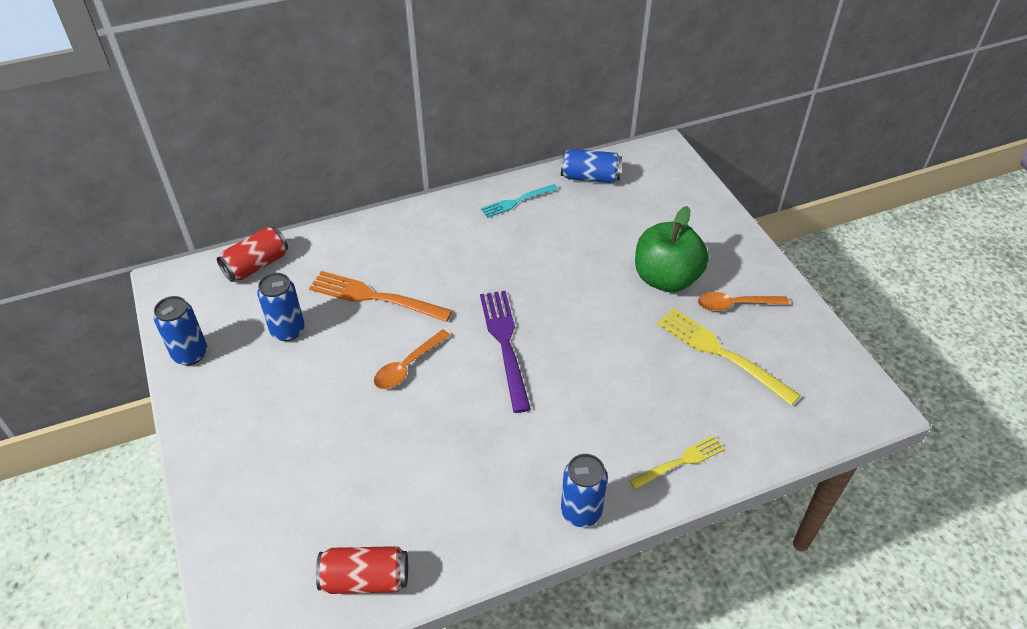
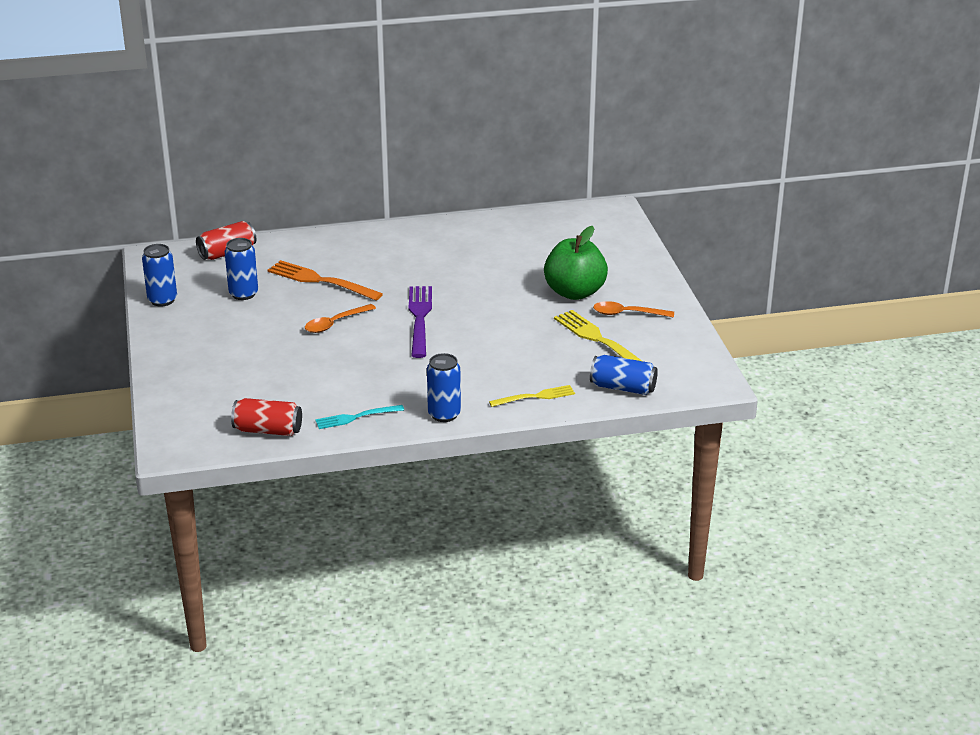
camera: 10 degrees right, 15 degrees down
(517, 201) = (464, 232): turquoise fork -> turquoise fork (356, 417)
(590, 177) = (537, 222): blue can -> blue can (623, 387)

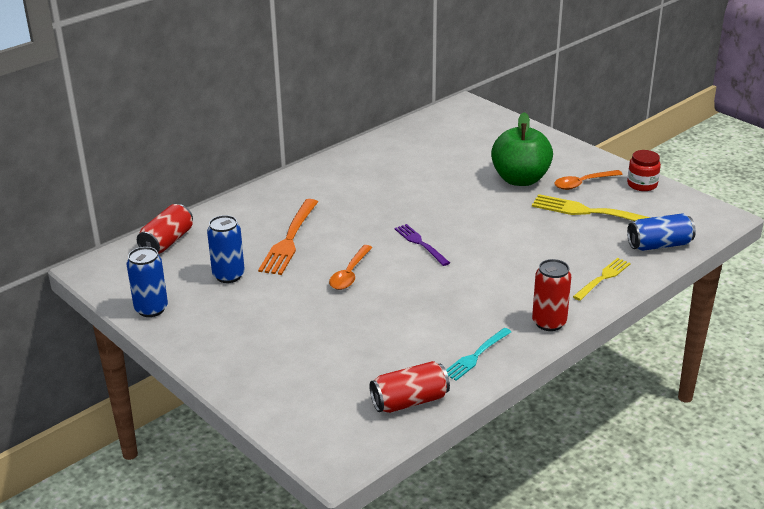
camera: 30 degrees left, 0 degrees up
(321, 281) = (290, 239): orange fork -> orange fork turned 75 degrees counterclockwise
(419, 318) = (420, 244): purple fork -> purple fork, size x0.62
(444, 414) = (549, 323): blue can -> red can
(681, 332) = (642, 184): none -> red jar

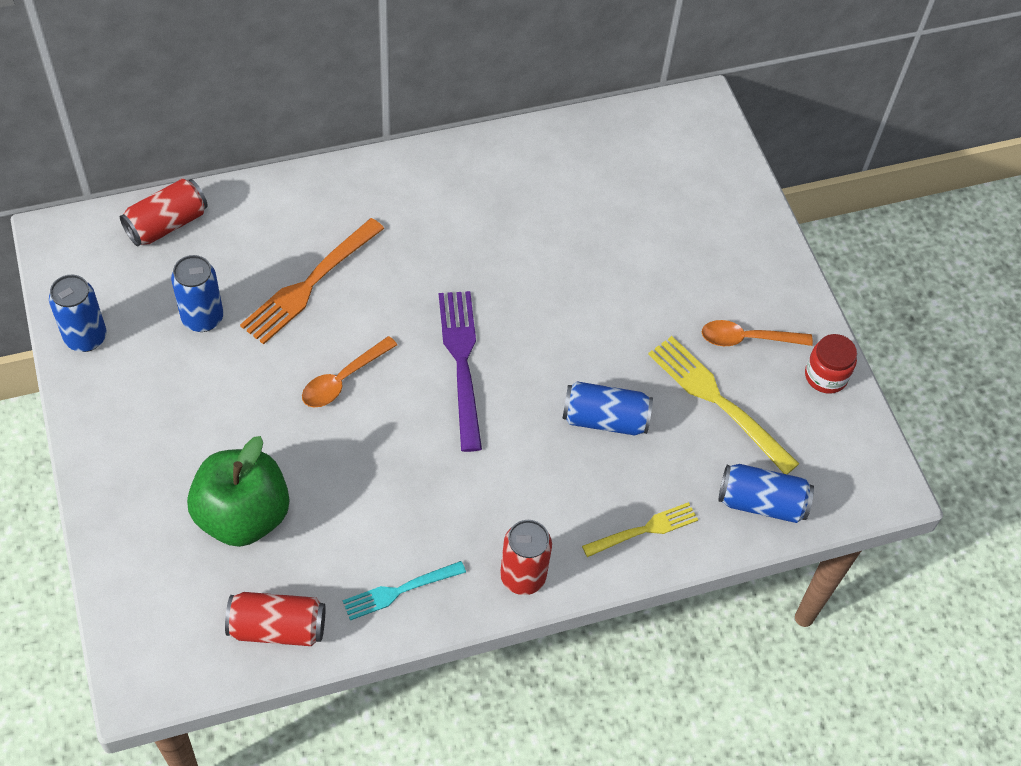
camera: 20 degrees right, 25 degrees up
(420, 244) = (461, 363): purple fork -> purple fork, size x1.62
(520, 179) = (669, 294): green apple -> green apple (243, 515)
(532, 240) = (605, 419): none -> blue can

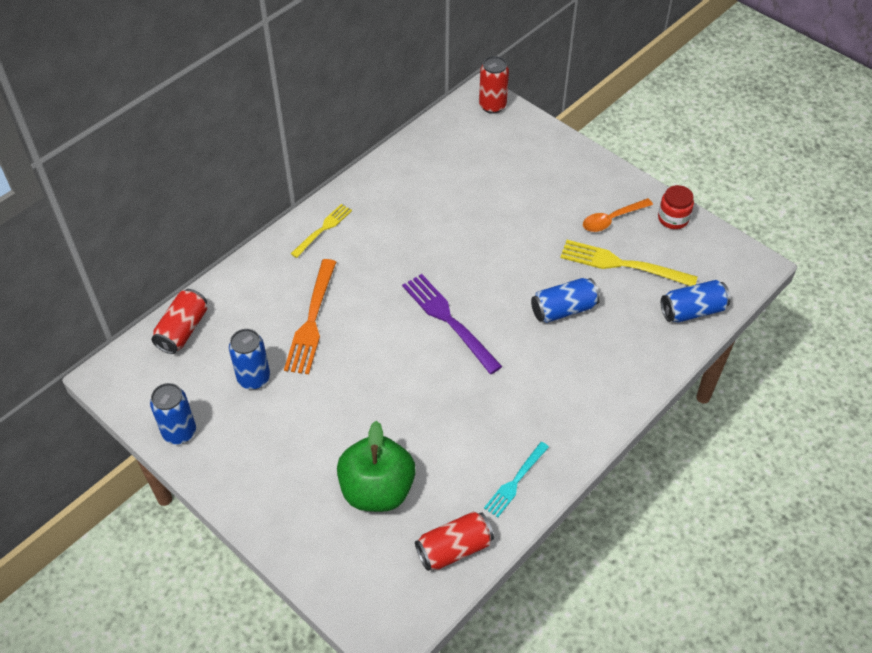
camera: 25 degrees left, 5 degrees down
(343, 379) = (379, 369): orange spoon -> none
(523, 577) = (585, 430): red can -> red can (492, 106)
(644, 530) = (636, 363): yellow fork -> yellow fork (323, 229)

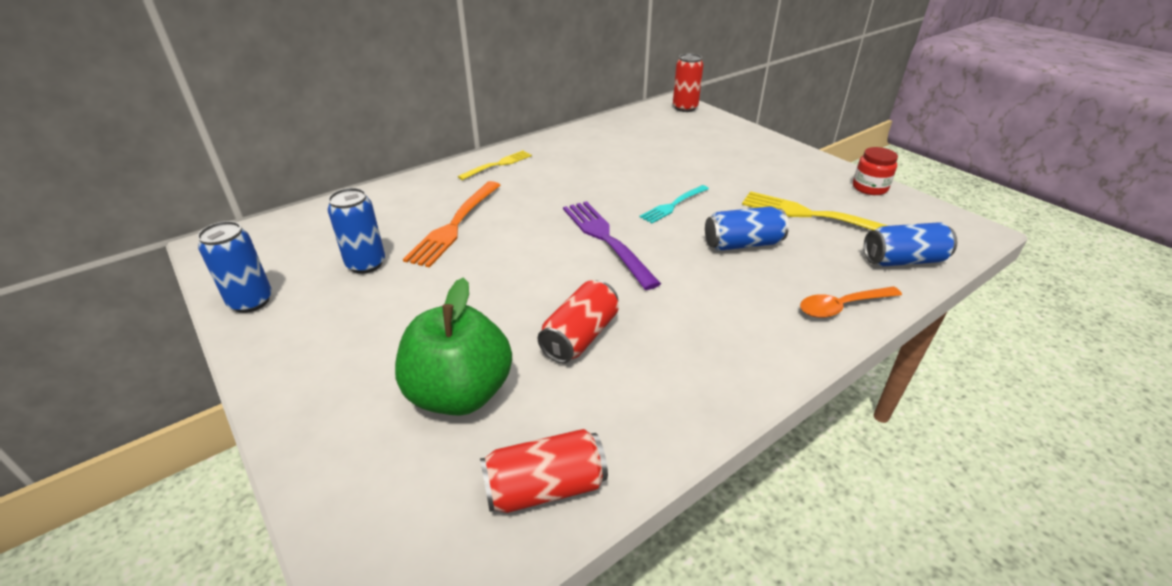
camera: 10 degrees right, 15 degrees down
(183, 330) = (316, 219): red can -> red can (580, 336)
(515, 481) = (658, 409): turquoise fork -> turquoise fork (673, 205)
(612, 219) = (800, 183): orange spoon -> orange spoon (842, 307)

